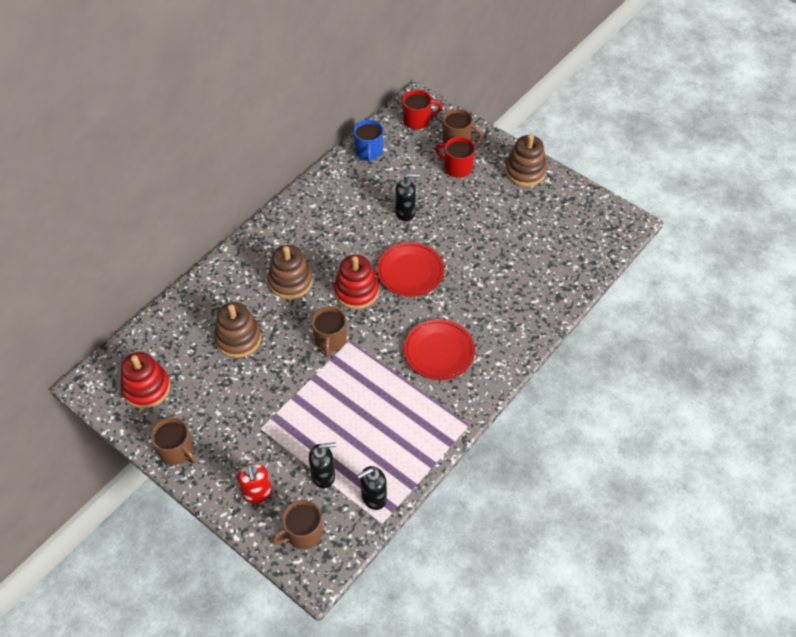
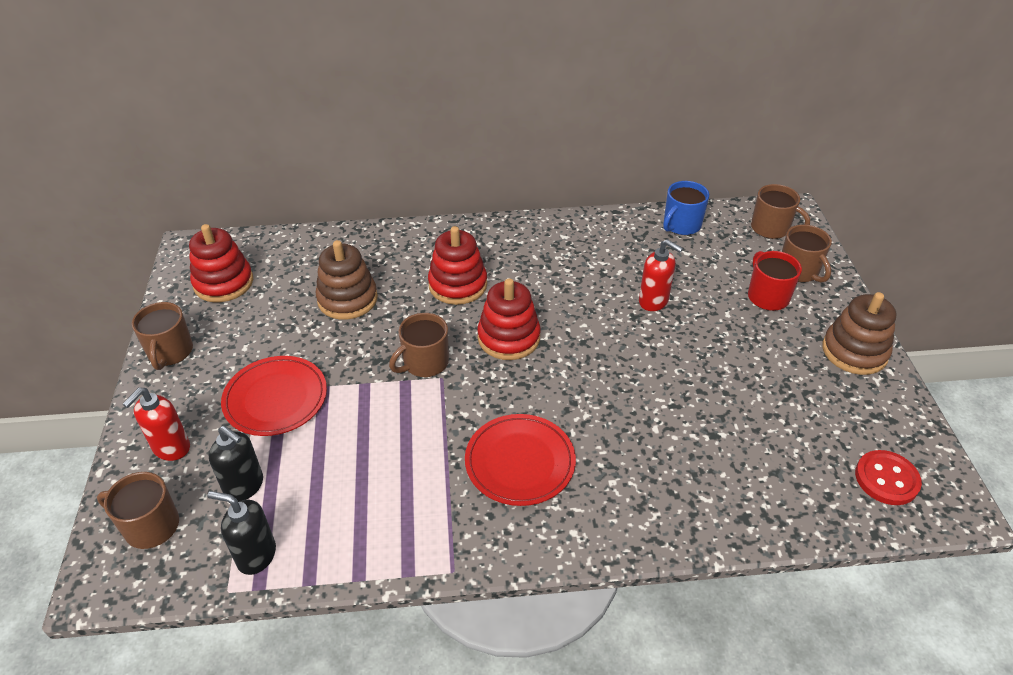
camera: 45 degrees right, 10 degrees down
(290, 281) = (458, 285): brown stacking toy -> red stacking toy
(405, 212) = (653, 301): black soap dispenser -> red soap dispenser
(410, 271) = (589, 359): red plate -> red plate (275, 398)
(417, 120) = (771, 228): red mug -> brown mug
(595, 231) = (886, 479): none -> red button

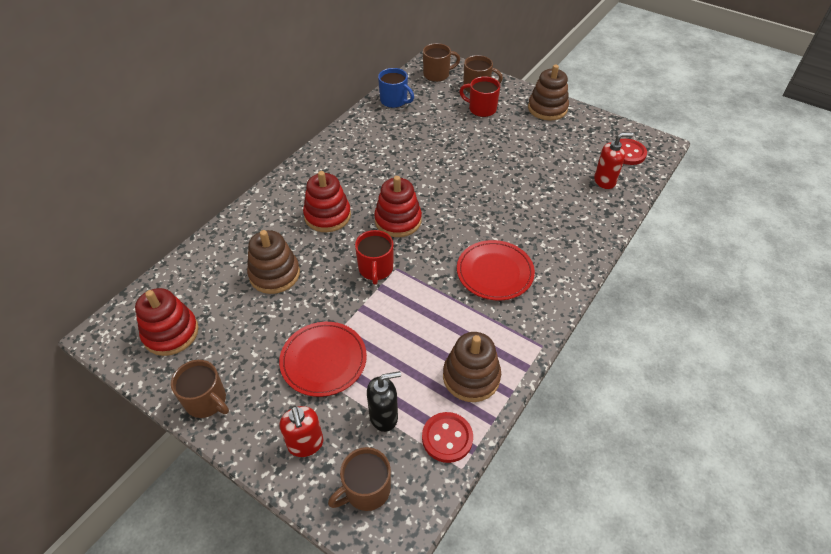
camera: 50 degrees left, 5 degrees up
(256, 555) = (447, 438): black soap dispenser -> red button
(351, 529) = (471, 377): none -> brown stacking toy
(424, 363) = (375, 269): brown mug -> red mug
(653, 301) = (438, 148): red soap dispenser -> red soap dispenser (605, 181)
(681, 225) = (394, 101): blue mug -> blue mug turned 45 degrees counterclockwise

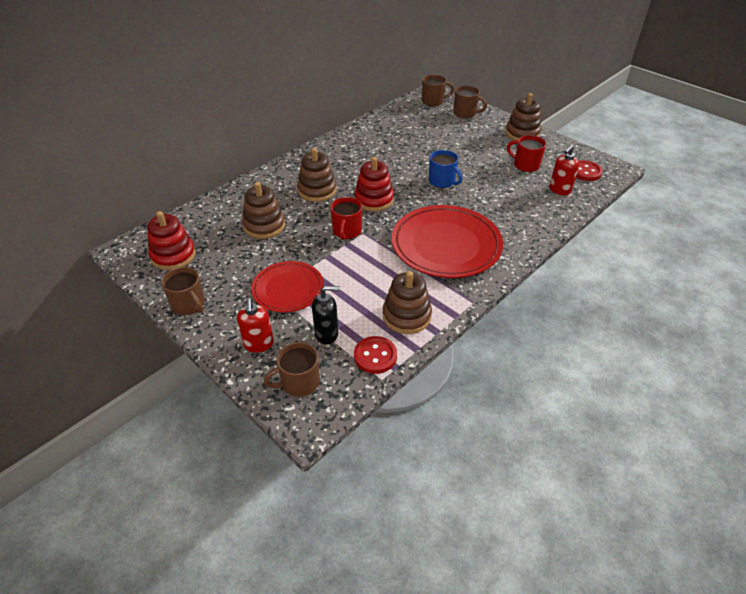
camera: 10 degrees right, 5 degrees down
(327, 216) = (317, 190): red stacking toy -> brown stacking toy
(394, 101) = (392, 116): blue mug -> blue mug (442, 181)
(481, 109) = (465, 129): red mug -> red mug (525, 165)
(494, 272) = (446, 245): red plate -> red plate, size x1.66
(605, 181) = (559, 190): red soap dispenser -> red soap dispenser turned 135 degrees clockwise

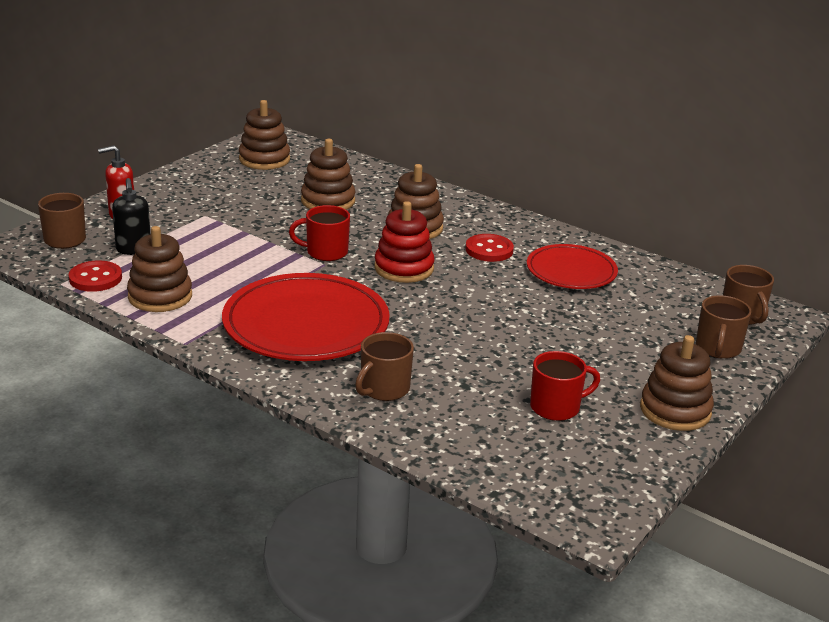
camera: 80 degrees right, 15 degrees down
(173, 255) = (264, 159): red stacking toy -> brown stacking toy
(189, 304) = (184, 176): brown mug -> brown mug (384, 389)
(288, 289) = (209, 223): red plate -> red plate (571, 271)
(442, 181) = (471, 322): blue mug -> none
(525, 165) = (556, 407): red mug -> red mug turned 45 degrees clockwise
(559, 190) = (484, 440): red soap dispenser -> none
(585, 172) = (561, 478): red button -> red button (489, 250)

